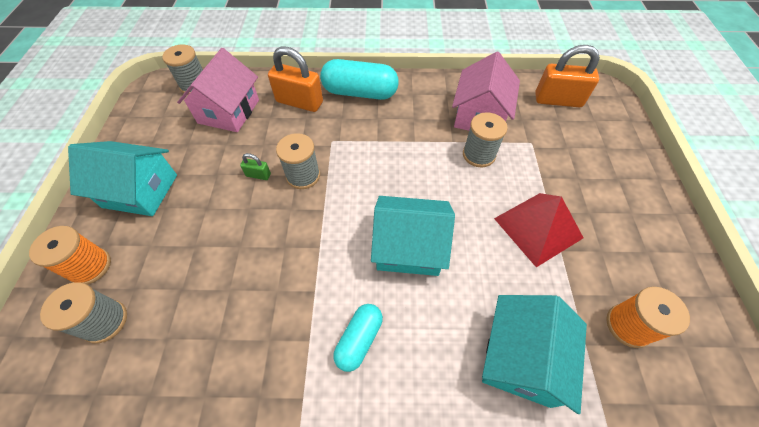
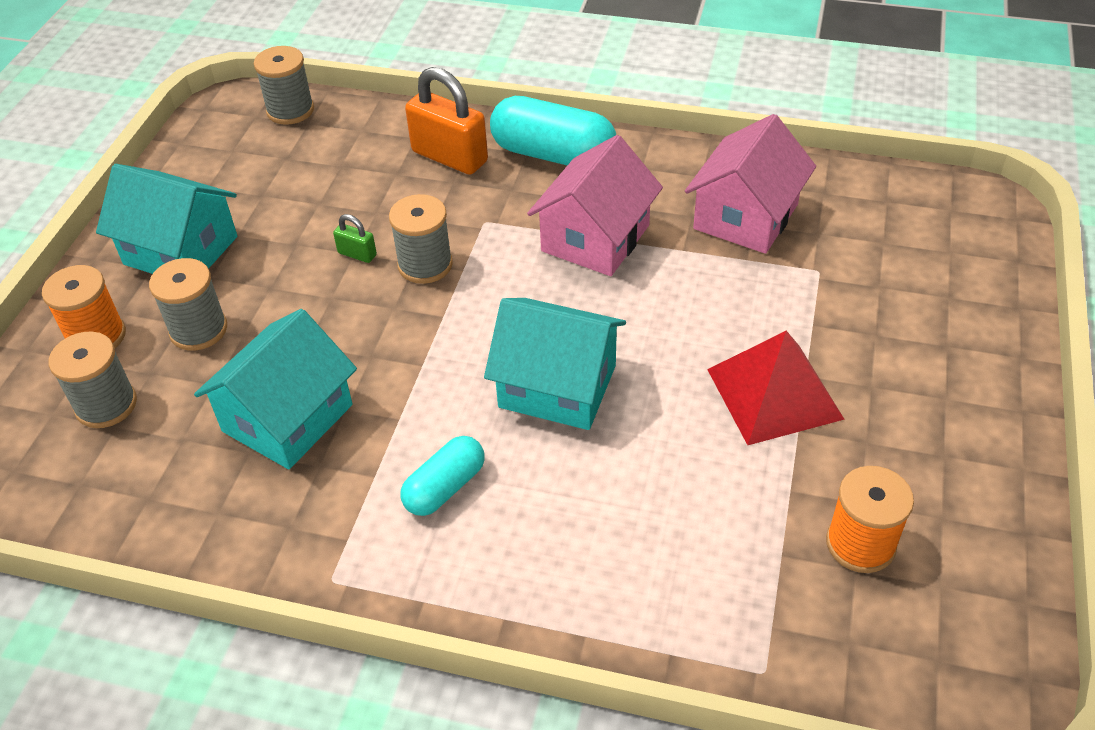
camera: 15 degrees right, 10 degrees down
(229, 111) = (334, 156): pink house -> pink house (595, 238)
(478, 155) = (719, 275): grey spool -> grey spool (198, 330)
(521, 358) = (674, 552): turquoise house -> turquoise house (287, 418)
(558, 100) = (896, 211): orange padlock -> none

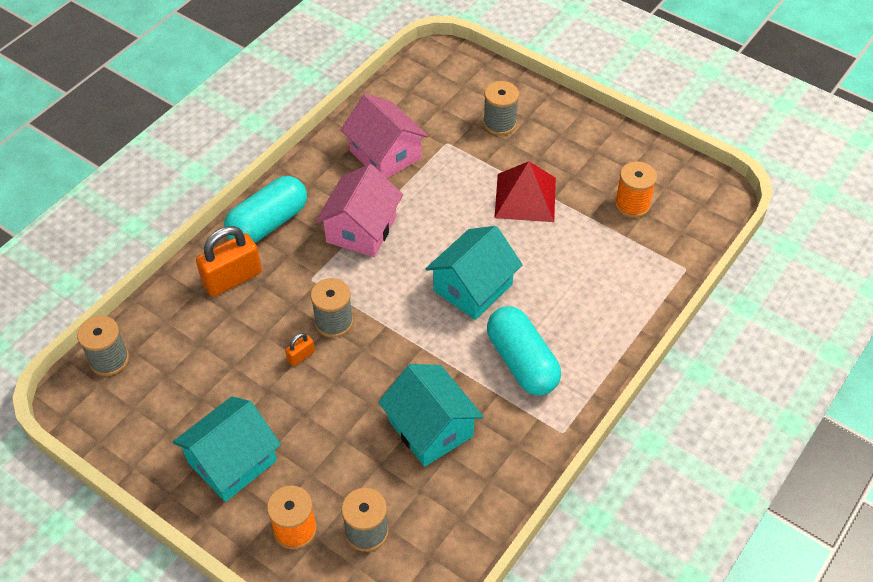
camera: 70 degrees left, 5 degrees up
(198, 330) = (323, 464): grey spool -> grey spool (499, 123)
(357, 254) = (301, 356): green padlock -> orange padlock
(445, 487) = (522, 362): turquoise capsule -> turquoise capsule, size x1.70
(595, 238) = (361, 229): pink house -> pink house turned 60 degrees clockwise

